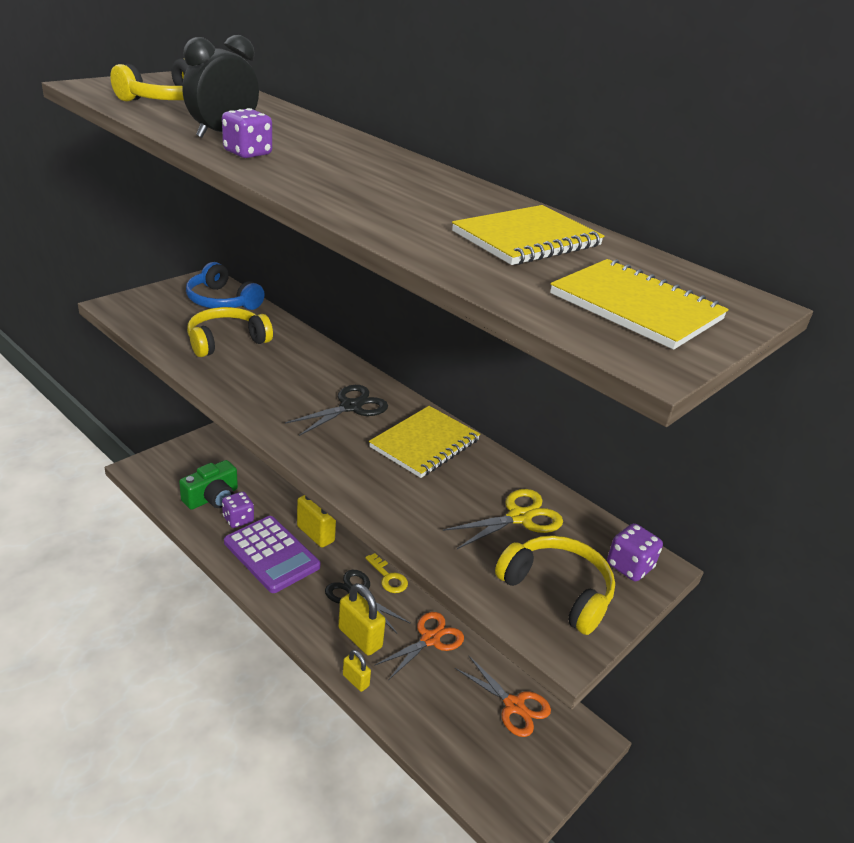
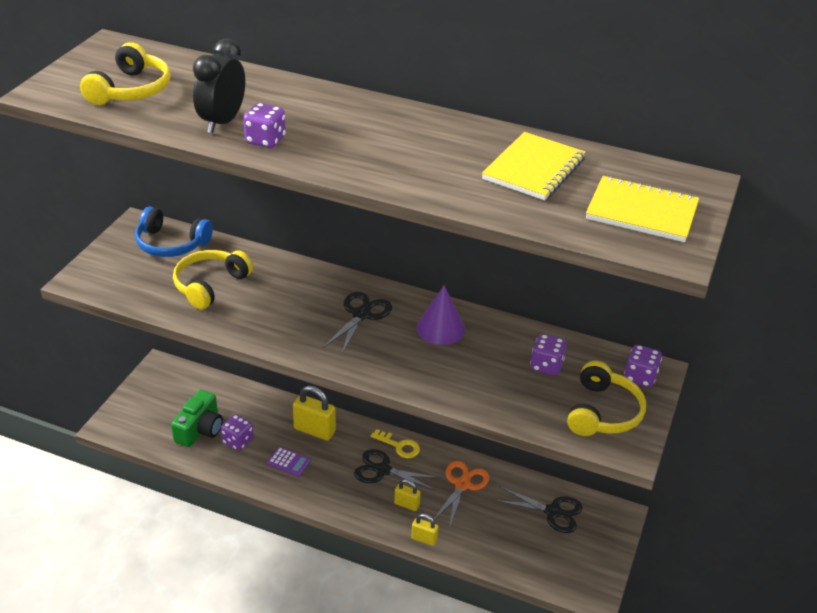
camera: 20 degrees left, 5 degrees up
(271, 554) = (288, 462): purple calculator -> purple calculator, size x0.45
(360, 638) = (406, 504): yellow padlock -> yellow padlock, size x0.57
(424, 444) = (440, 328): yellow notebook -> purple cone
(514, 705) = (553, 512): orange scissors -> black scissors
(519, 517) = (546, 366): yellow scissors -> purple dice
(557, 590) = (603, 412): yellow headphones -> yellow headphones turned 90 degrees clockwise

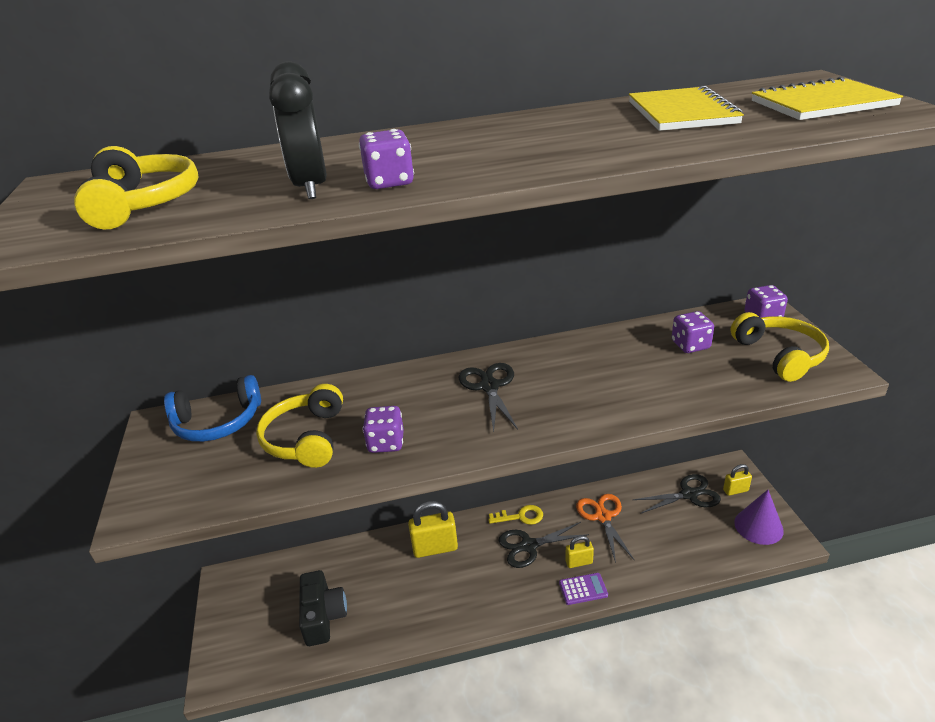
camera: 30 degrees left, 5 degrees down
(200, 429) = (323, 616): green camera -> black camera
(238, 441) = (372, 603): purple dice -> purple dice (386, 443)
(288, 462) = (440, 592): purple calculator -> purple calculator (583, 589)
(424, 539) = (624, 583): yellow padlock -> yellow padlock (735, 490)
(440, 328) = (571, 362): purple cone -> purple cone (758, 526)

